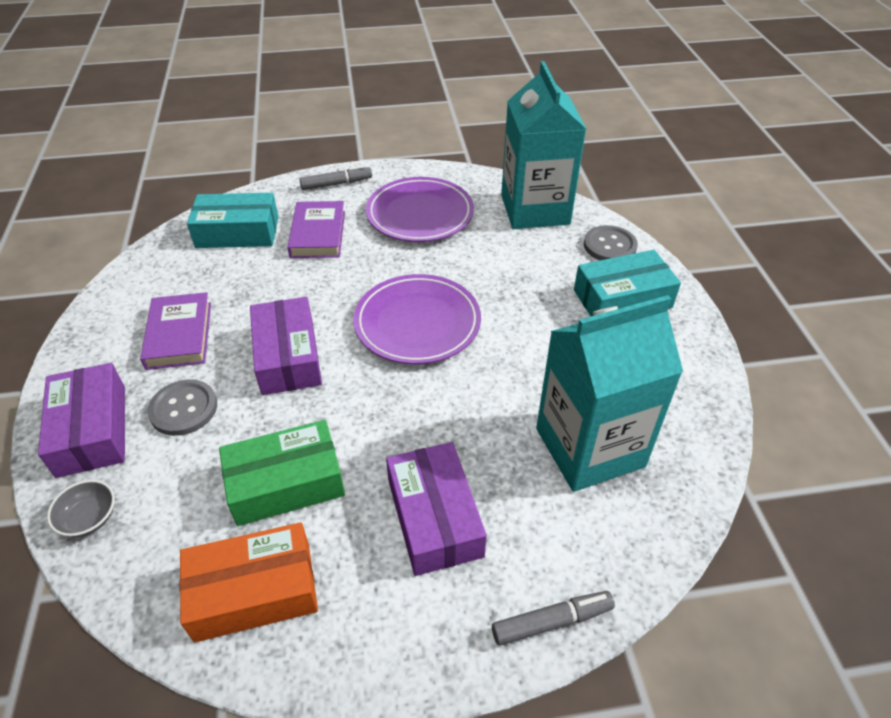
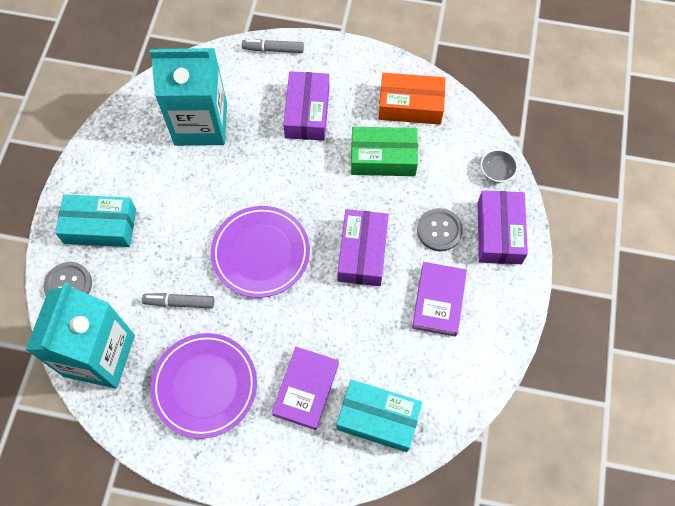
camera: 160 degrees left, 20 degrees up
(336, 184) = (266, 468): grey marker -> grey marker (180, 303)

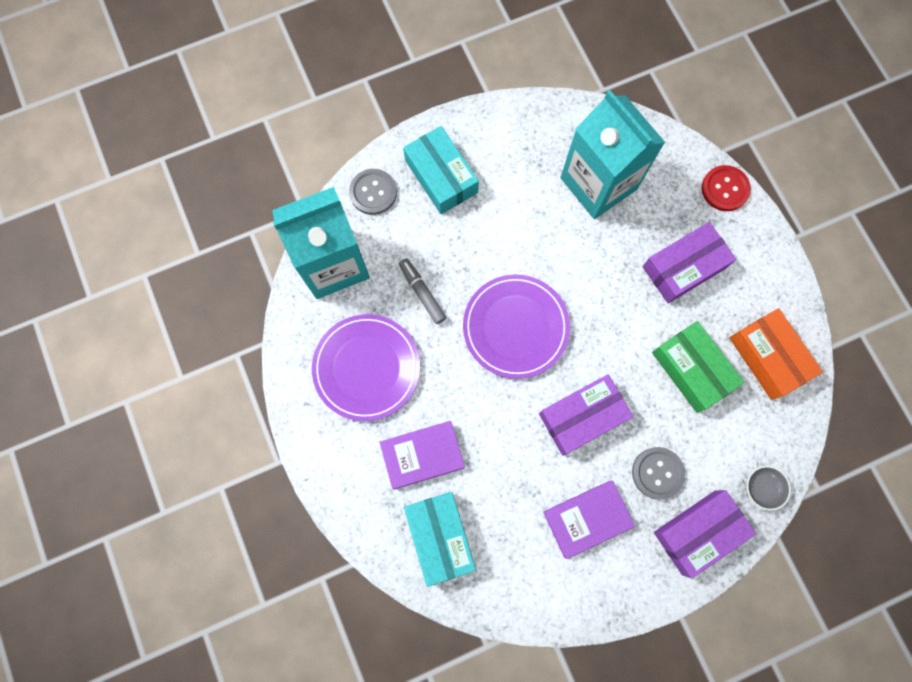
camera: 55 degrees right, 10 degrees up
(273, 49) = (725, 189): grey marker -> red button

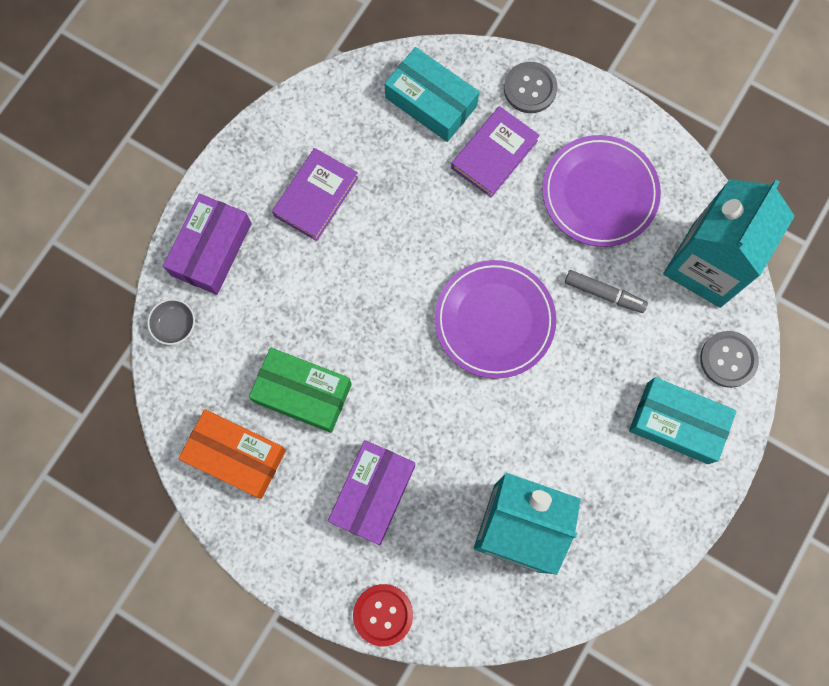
camera: 145 degrees right, 0 degrees up
(582, 416) = (377, 280): purple box -> none
(657, 473) = (278, 275): grey button -> grey button (530, 88)

